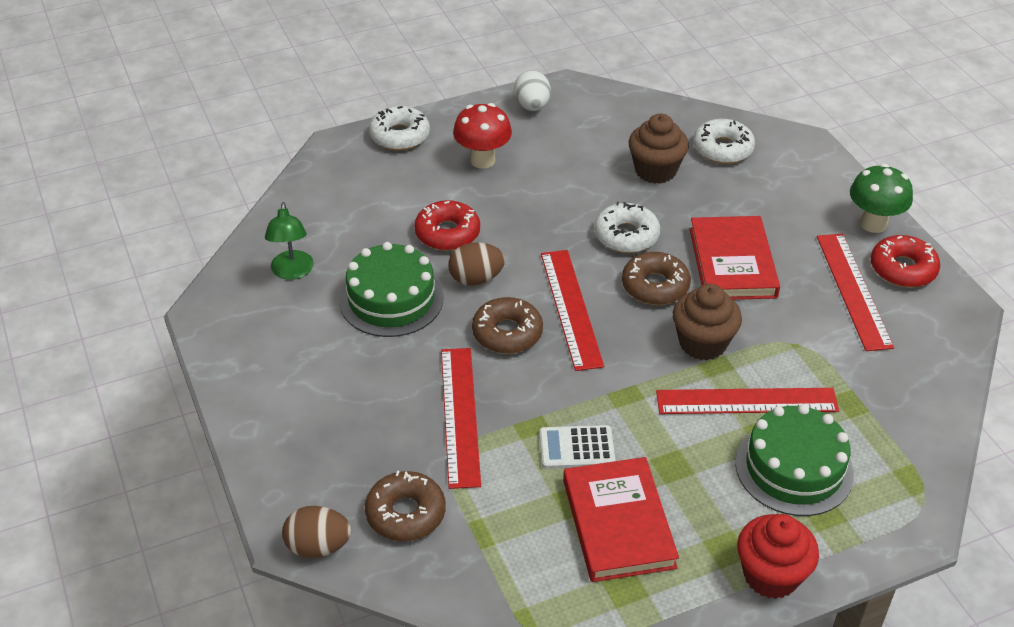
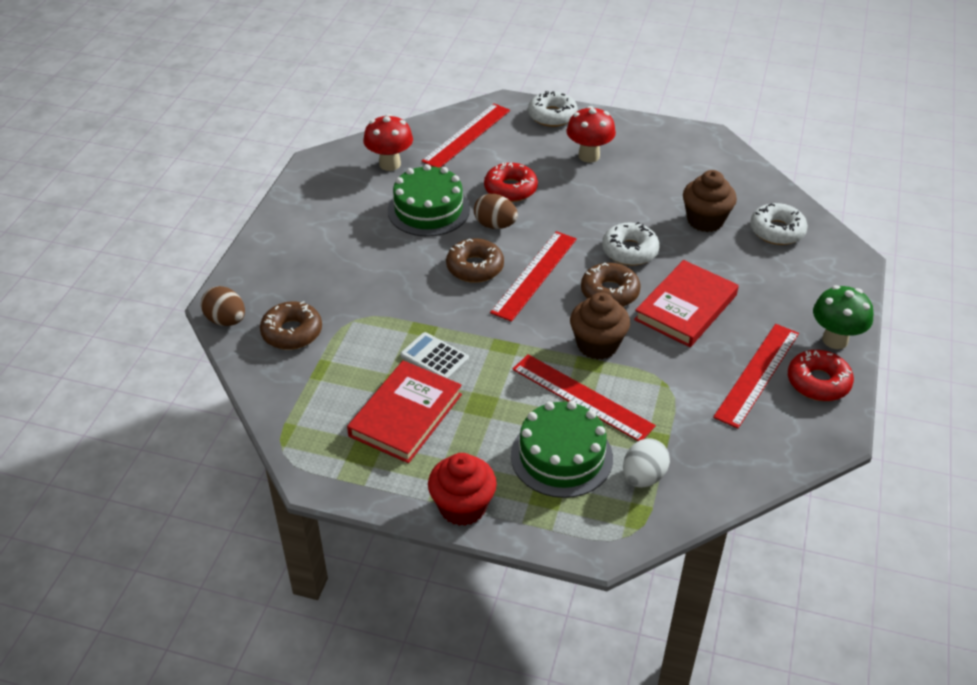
camera: 40 degrees right, 0 degrees up
(292, 272) = (390, 164): green lamp -> red mushroom
(460, 415) = (388, 298): red ruler -> red ruler (467, 135)
(532, 106) = (666, 138): white egg -> white egg (643, 477)

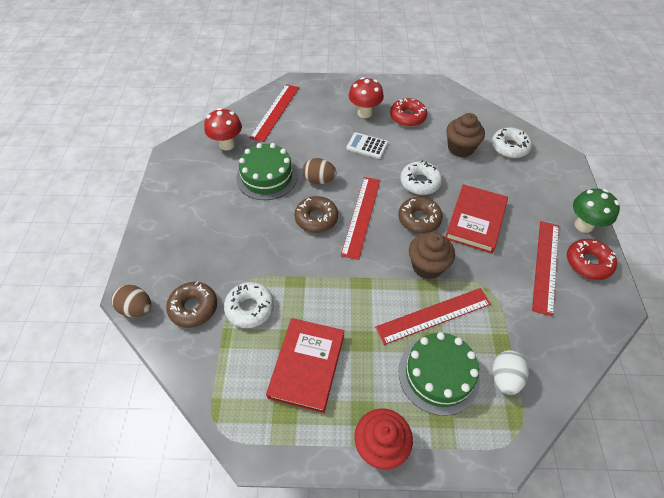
camera: 15 degrees left, 10 degrees up
(434, 357) = (312, 305): white calculator -> white calculator (367, 146)
(510, 189) = (320, 149): red donut -> red donut (407, 117)
(552, 115) = (329, 86): white donut -> white donut (250, 308)
(582, 397) = (433, 315): red ruler -> red ruler turned 45 degrees counterclockwise

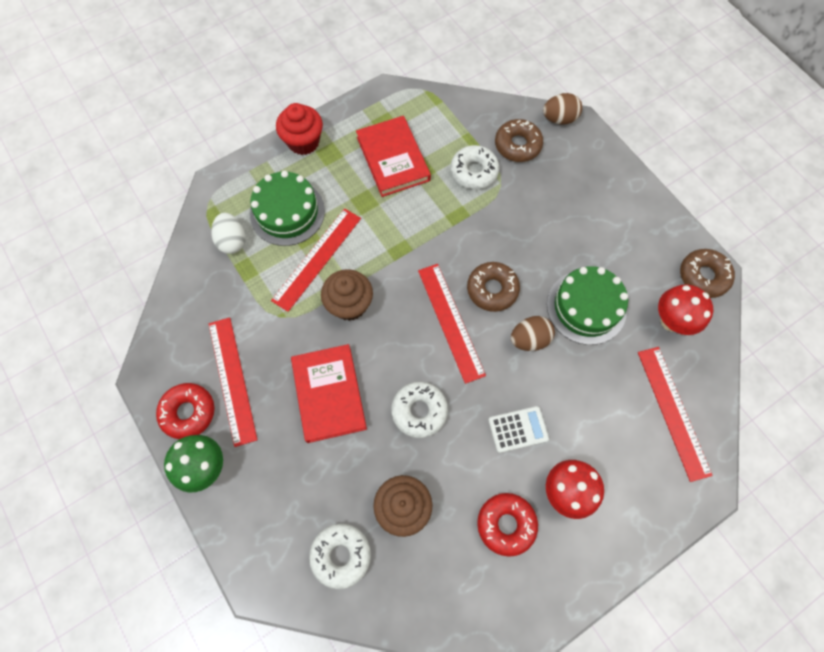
camera: 145 degrees right, 15 degrees up
(419, 219) = (389, 356): brown donut -> brown donut (703, 276)

